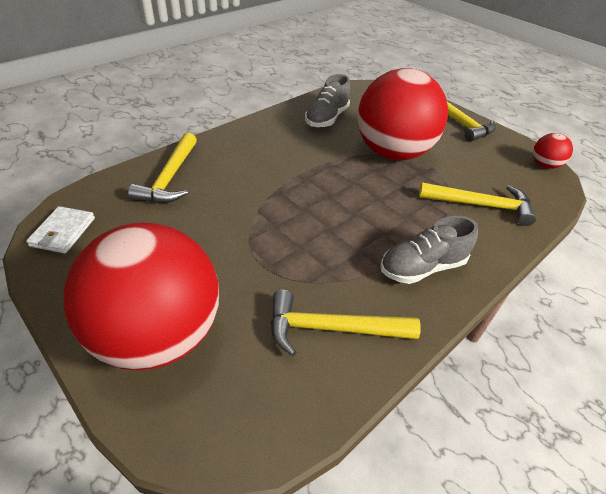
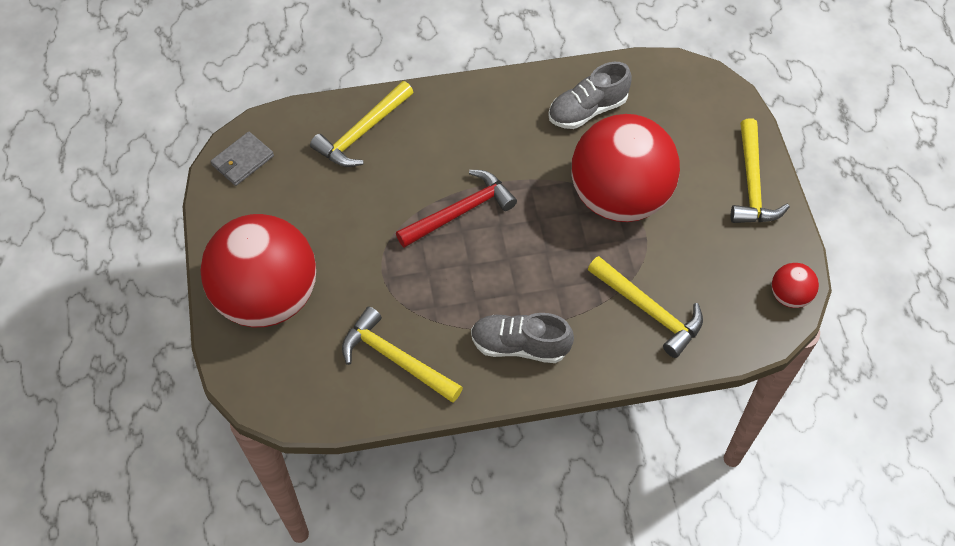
camera: 35 degrees right, 15 degrees up
(63, 232) = (242, 160): white wallet -> grey wallet
(292, 198) = (460, 212): none -> red hammer

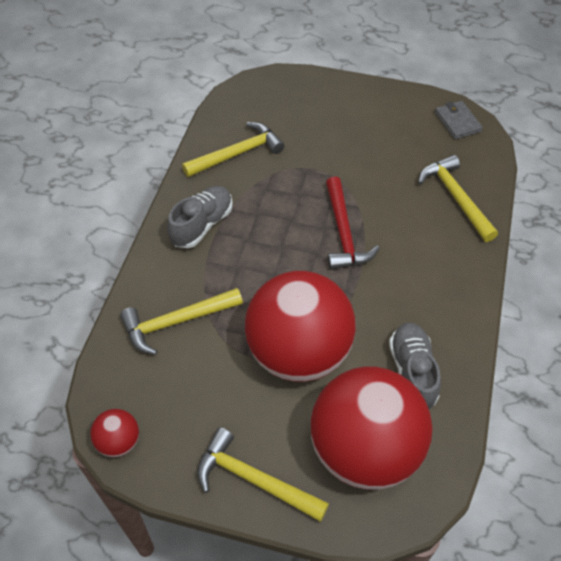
camera: 115 degrees right, 5 degrees down
(267, 297) = (327, 105): red ball -> red ball (365, 450)

